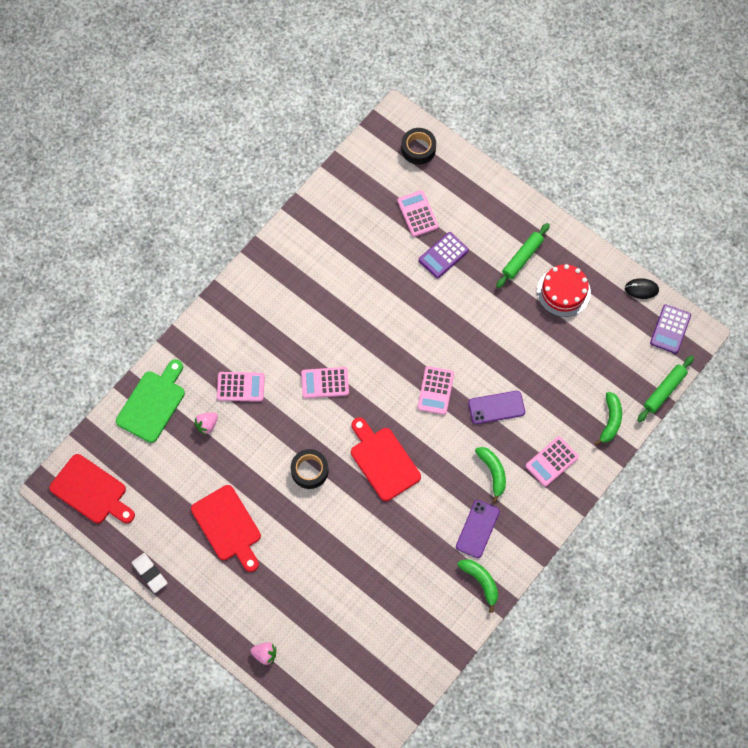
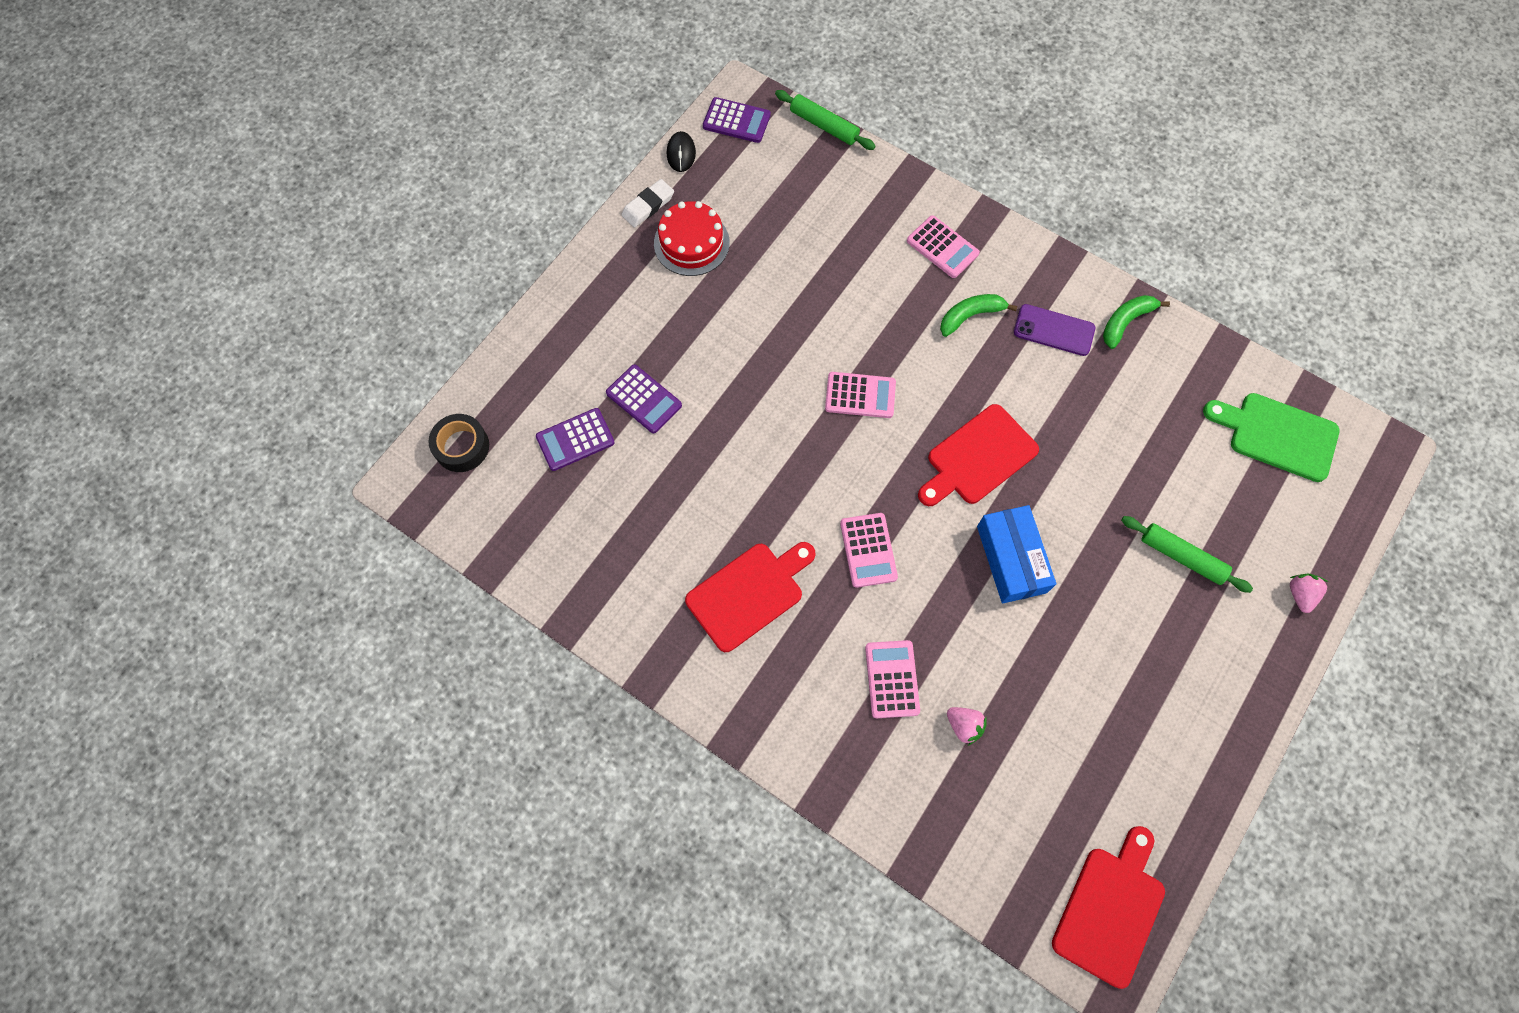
camera: 95 degrees left, 0 degrees up
(149, 573) = (1223, 787): white eraser -> white eraser (648, 206)
(152, 403) = (940, 823): green cutting board -> green cutting board (1277, 435)
(228, 526) = (1122, 671): red cutting board -> red cutting board (749, 593)
(309, 471) = (1011, 559): black tape -> blue box
(417, 214) = (575, 440): pink calculator -> purple calculator
(496, 407) = (875, 317): purple phone -> none
(522, 258) = (642, 296): green rolling pin -> green rolling pin (1181, 557)
(610, 421) = (874, 183): green banana -> none

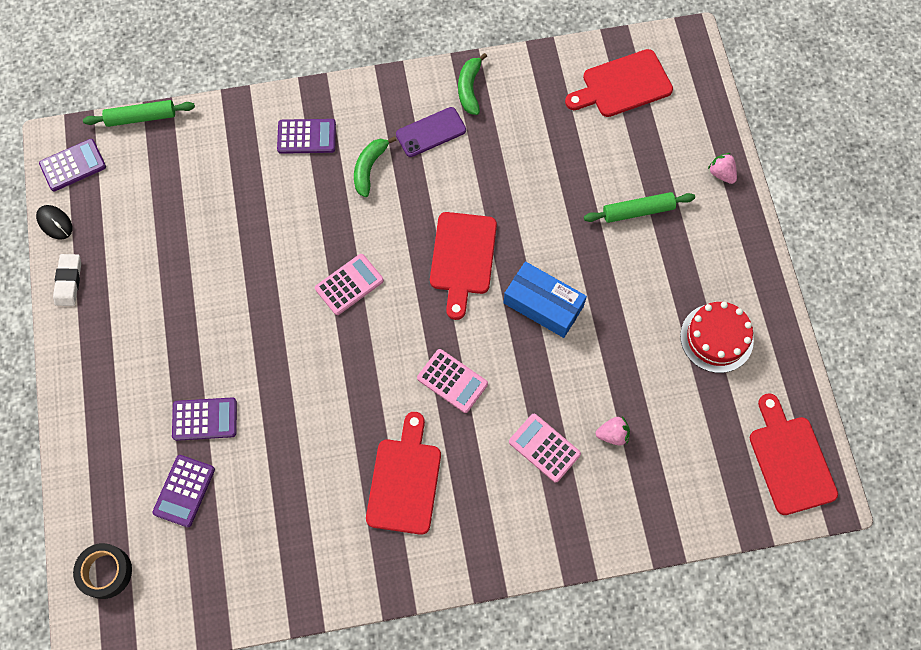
camera: 45 degrees left, 0 degrees up
(691, 243) = (128, 281): red cake -> red cake (716, 338)
(942, 247) = (306, 136): pink calculator -> purple calculator
(1277, 435) = (622, 85): green cutting board -> red cutting board

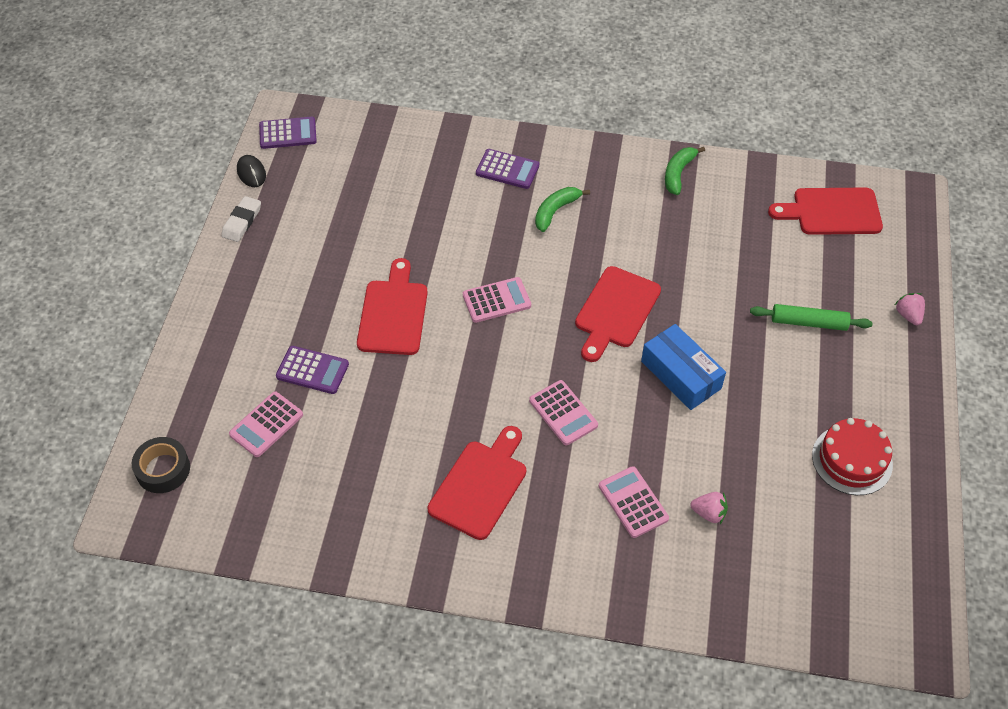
camera: 20 degrees right, 15 degrees down
(141, 117) = (364, 113): green rolling pin -> none
(184, 491) = (266, 425): purple calculator -> pink calculator
(431, 132) = (626, 198): purple phone -> none
(790, 460) = (894, 600): red cutting board -> red cutting board (393, 313)

